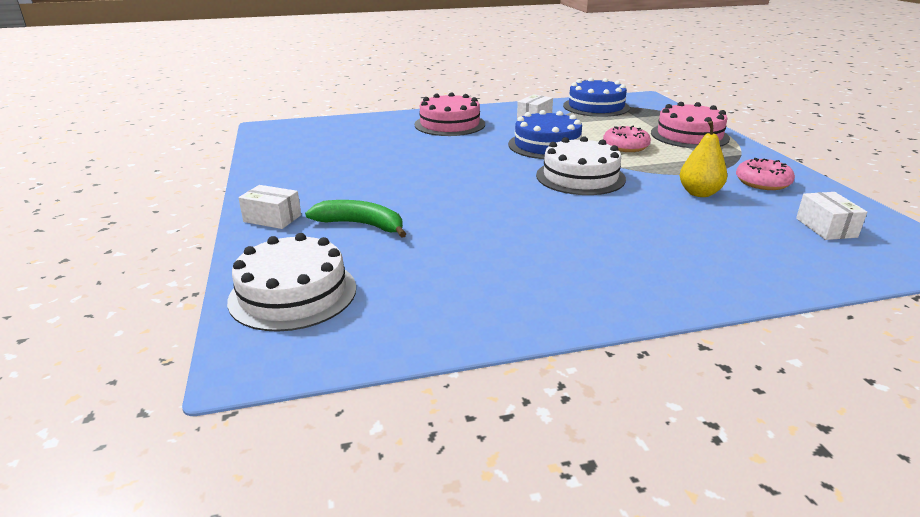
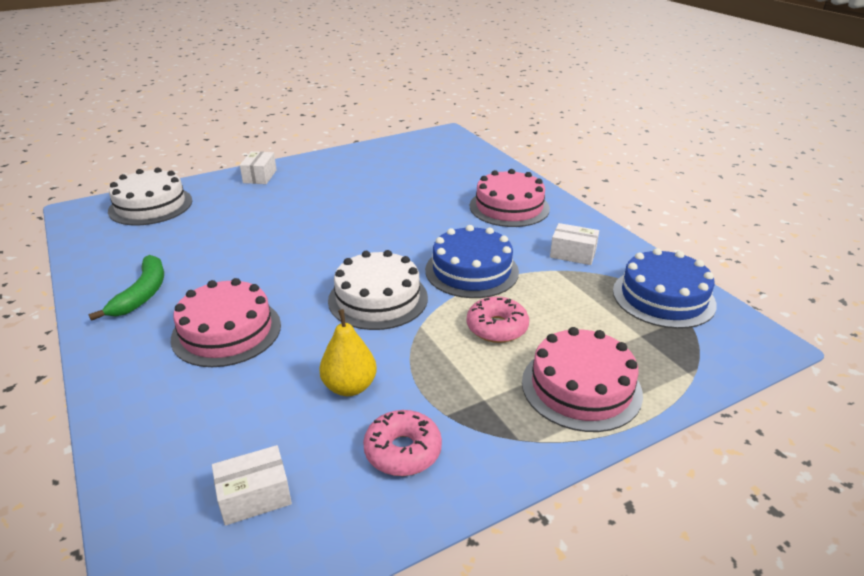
camera: 75 degrees right, 5 degrees up
(361, 225) = (250, 208): green banana -> green banana (142, 294)
(623, 238) = (226, 331): none -> pink cake

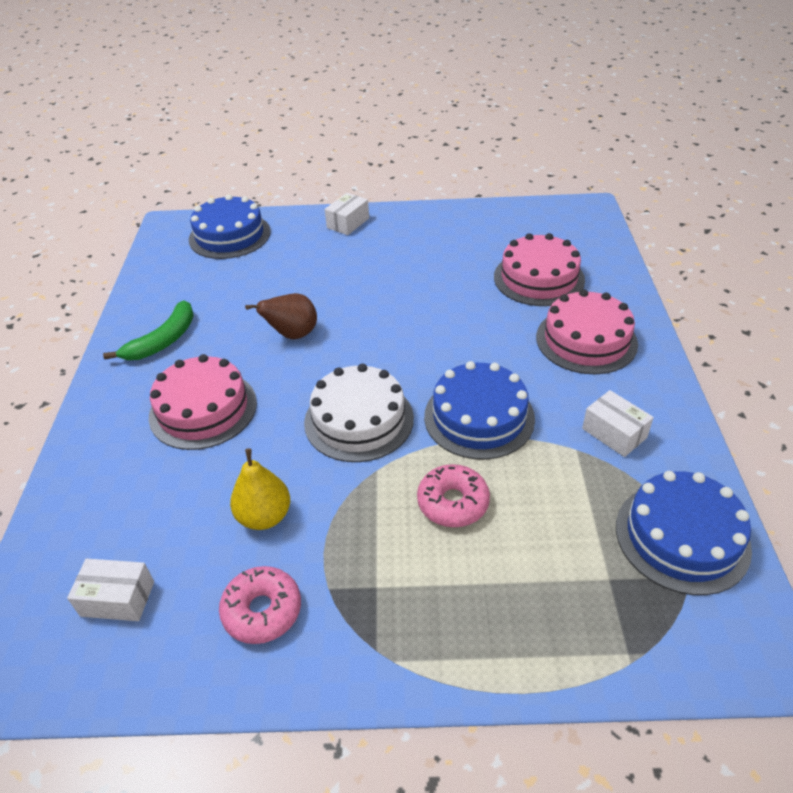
camera: 30 degrees right, 10 degrees up
(150, 205) = (229, 235): white cake -> blue cake
(271, 259) = (292, 335): none -> brown pear
(581, 387) = (487, 617): pink cake -> pink cake (539, 278)

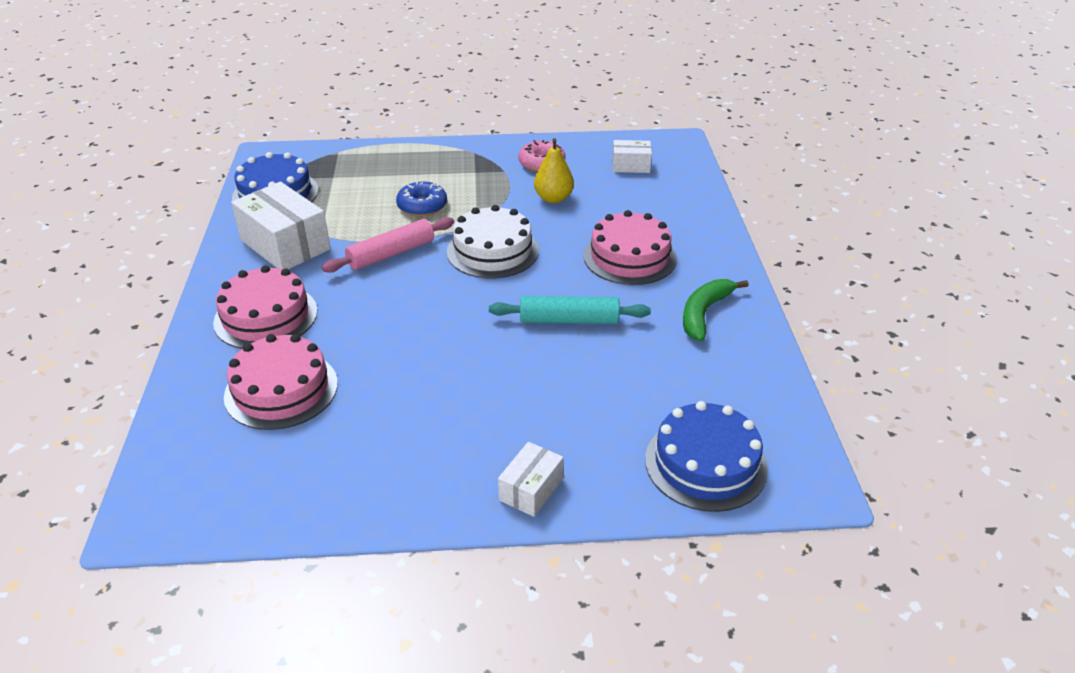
camera: 175 degrees right, 5 degrees down
(292, 335) = (569, 320): brown pear -> turquoise rolling pin
(453, 502) = (422, 206): pink donut -> blue donut
(479, 417) = (391, 254): blue cake -> pink rolling pin
(614, 433) = (285, 244): white box -> white box, size x1.86

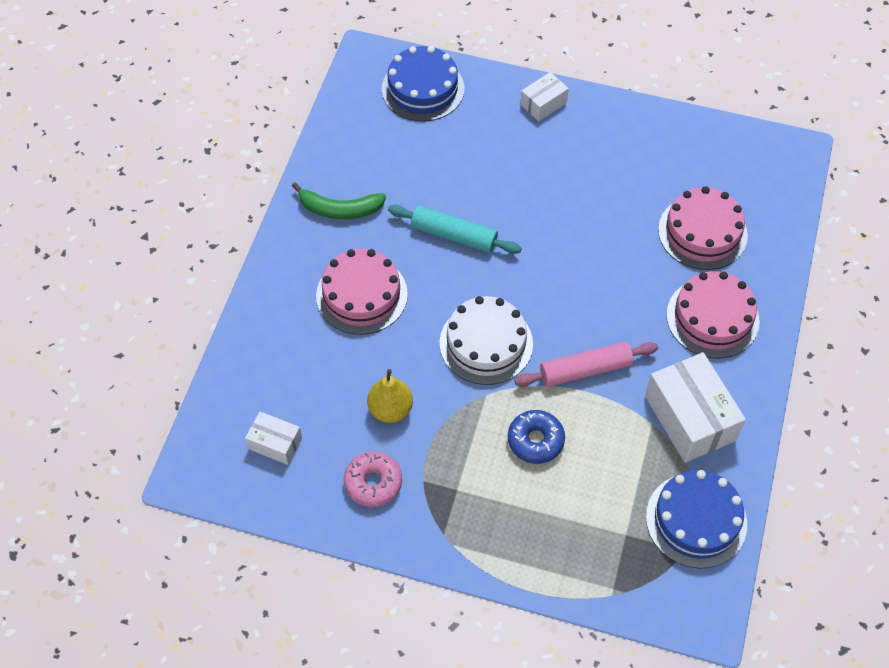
camera: 160 degrees left, 20 degrees up
(704, 313) = (339, 209): green banana -> green banana turned 45 degrees clockwise

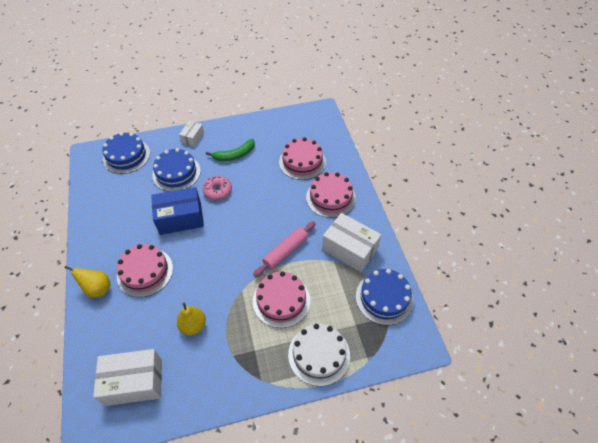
camera: 30 degrees left, 5 degrees down
(275, 443) = (134, 382): white box -> white box, size x1.86
(286, 287) = (98, 289): none -> yellow pear
(339, 209) = (110, 233): green banana -> green banana (234, 155)
(373, 483) = (205, 373): pink donut -> pink donut (218, 191)
(454, 235) = (180, 218): turquoise rolling pin -> blue box
(485, 155) = (176, 173): none -> blue cake
(486, 343) = (227, 264): white cake -> white cake (319, 354)
(535, 440) = (281, 300): blue donut -> pink cake

